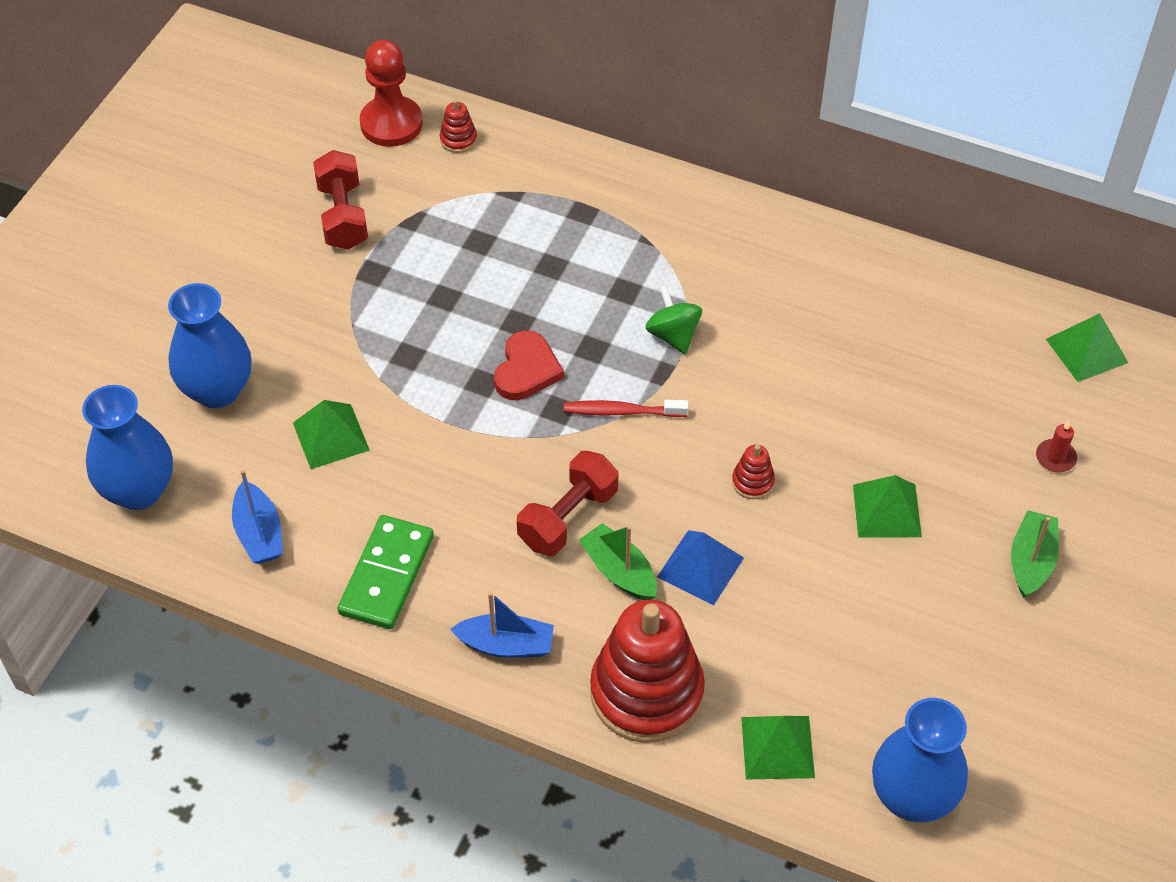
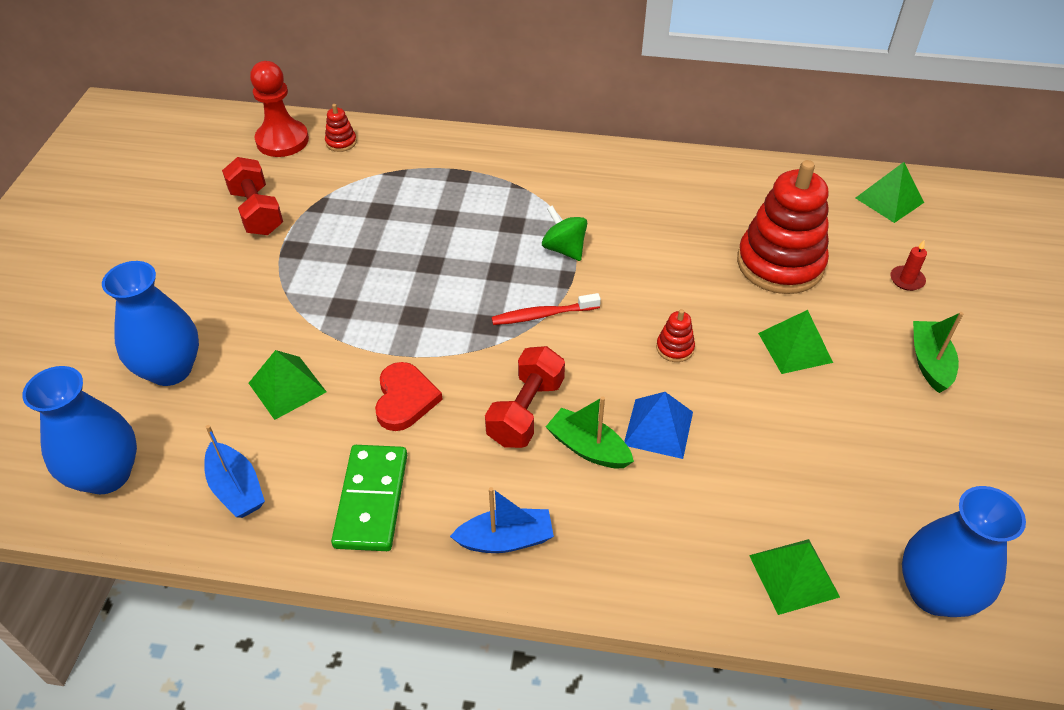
camera: 15 degrees left, 5 degrees down
(526, 370) = (449, 298): red heart -> red heart (405, 399)
(646, 692) = (653, 553): red stacking toy -> red stacking toy (780, 264)

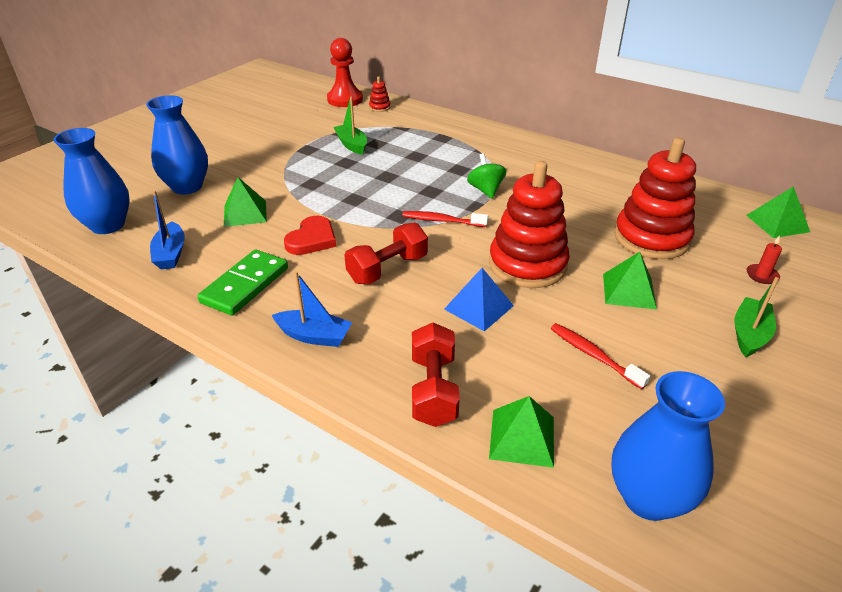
camera: 25 degrees right, 10 degrees down
(257, 212) = (301, 128): red dumbbell -> red dumbbell (434, 389)
(588, 448) = (416, 302): green boat -> green boat (351, 145)
(675, 348) = (527, 264): red stacking toy -> red stacking toy, size x2.48
(805, 446) = (593, 355): none -> red toothbrush

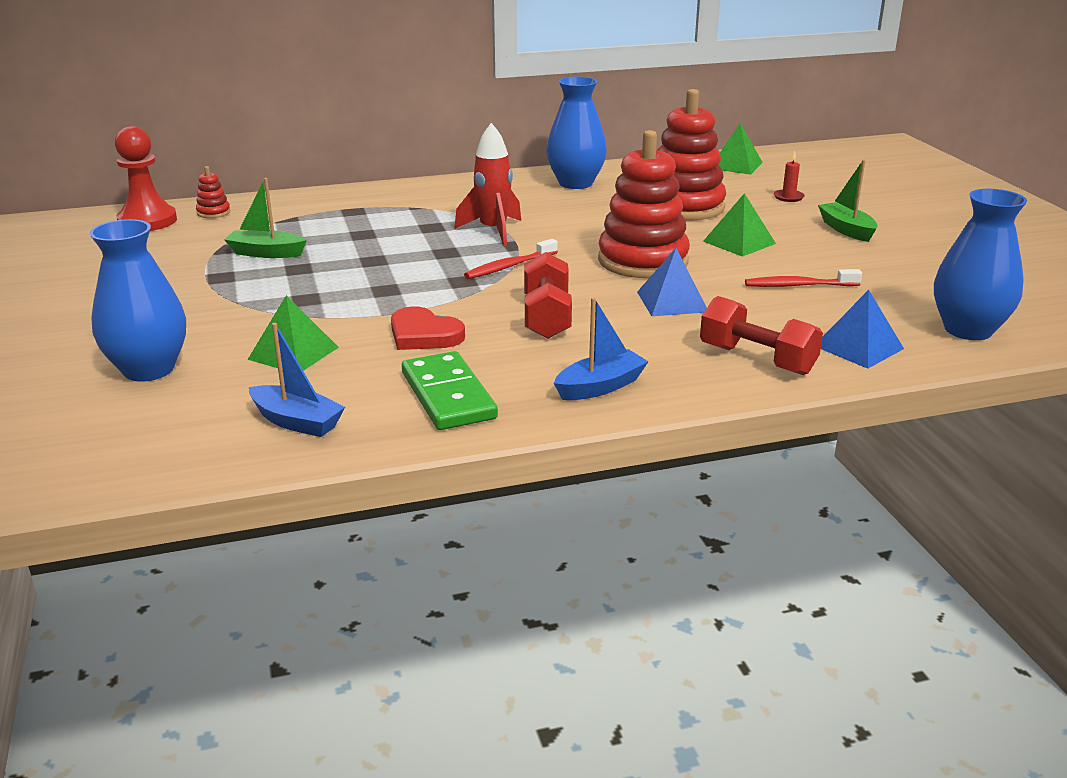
camera: 50 degrees left, 10 degrees down
(108, 225) = (134, 448): blue vase -> blue vase (575, 183)
(312, 239) = (424, 335): red heart -> red heart turned 150 degrees clockwise
(485, 190) = (493, 231): green spinning top -> red rocket
(522, 437) = (858, 347): green pyramid -> blue pyramid

